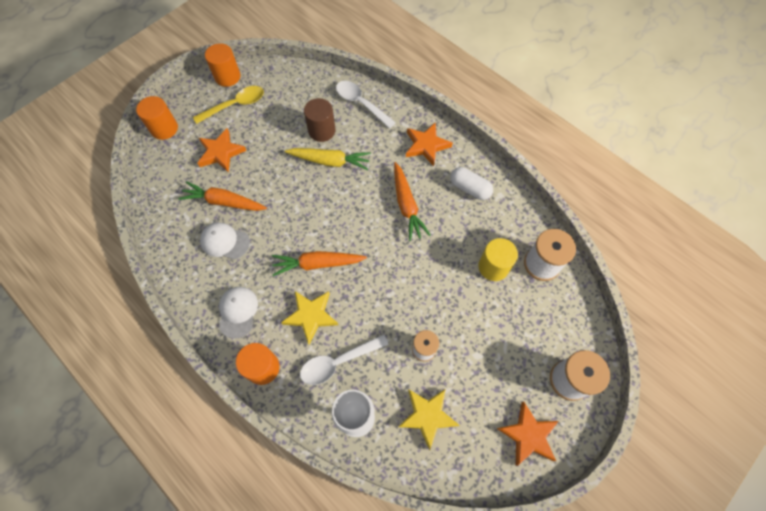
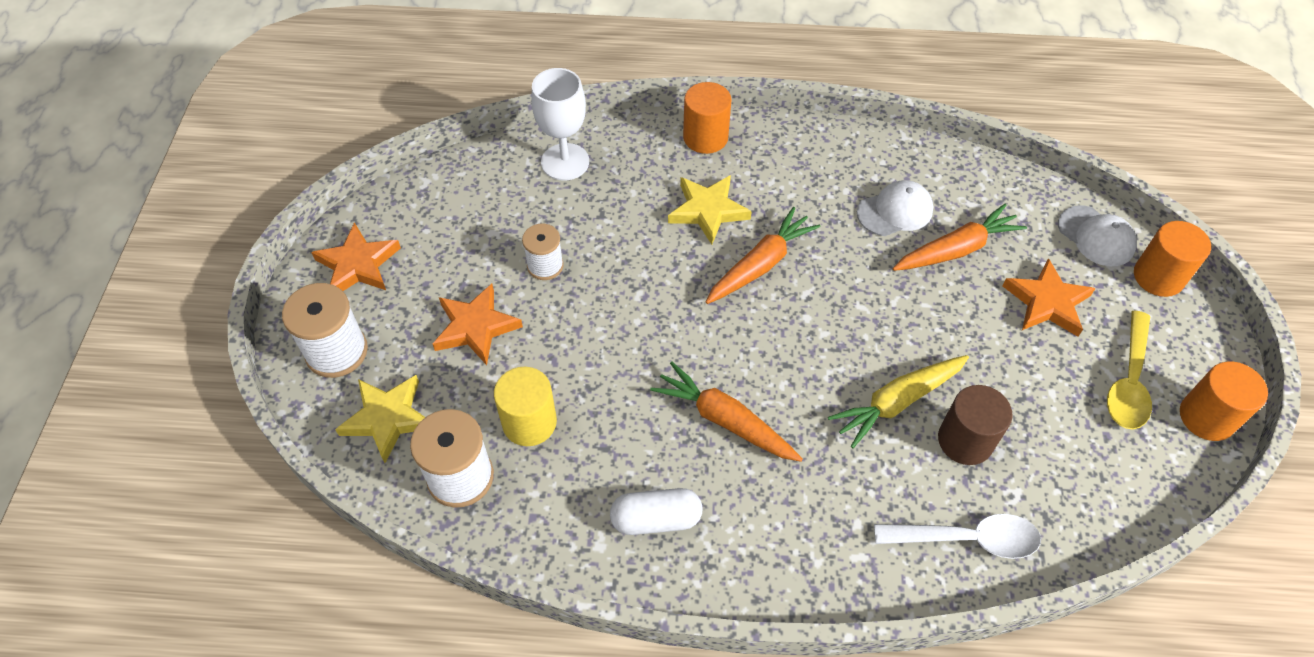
camera: 140 degrees right, 10 degrees down
(238, 312) = (791, 161): white cap -> white cap (1096, 236)
(338, 362) = (631, 191): white spoon -> none
(426, 145) = (788, 543): orange star -> orange star (475, 327)
(427, 416) = (488, 210): yellow star -> yellow star (388, 418)

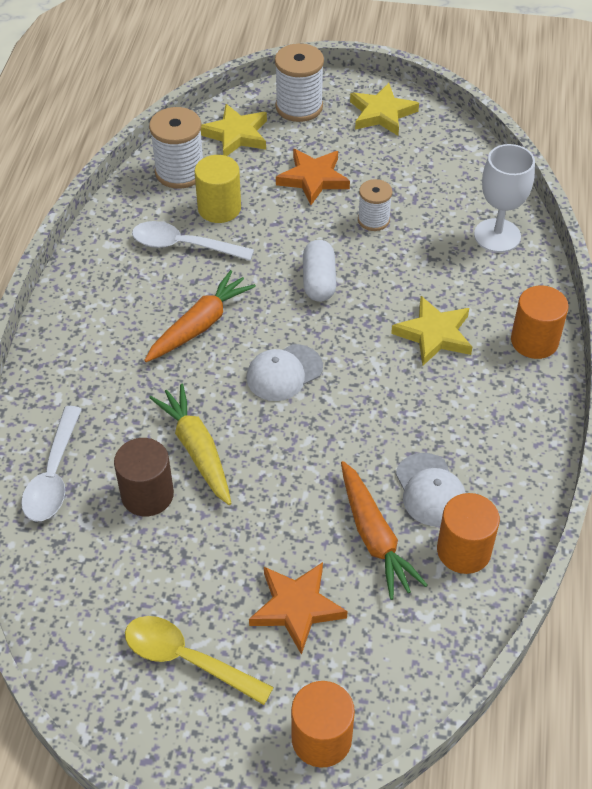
camera: 95 degrees right, 5 degrees down
(358, 265) = (382, 113): orange star -> yellow star
(597, 454) = (183, 246): none -> white spoon
(656, 519) = (121, 276): white capsule -> white capsule (319, 281)
(760, 264) = (365, 367): orange carrot -> none
(1096, 236) = (386, 687): white cap -> white cap (284, 373)
(1206, 417) = (131, 724): orange cylinder -> orange cylinder (463, 550)

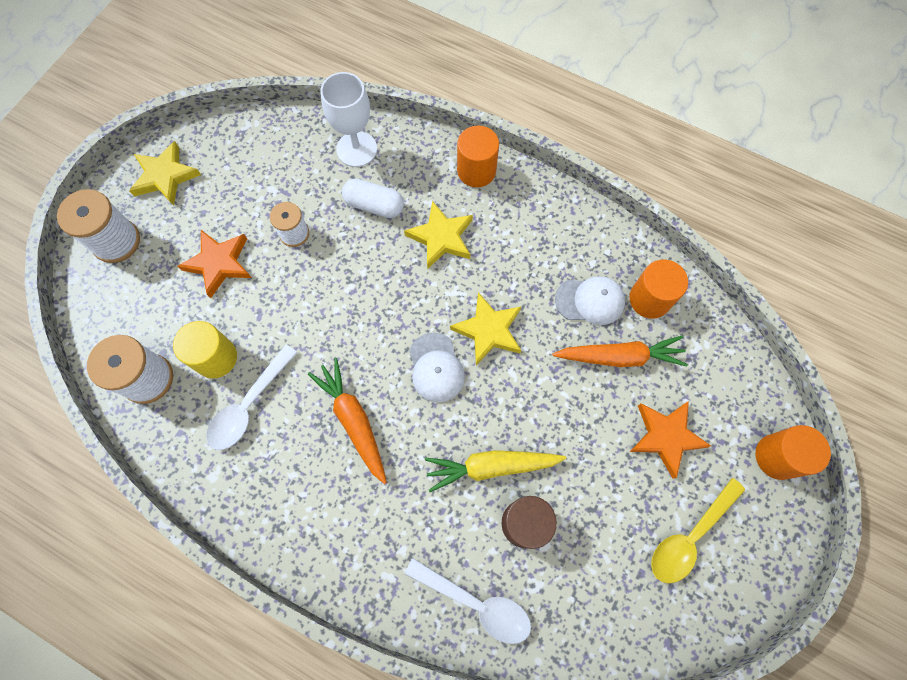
camera: 70 degrees left, 20 degrees up
(236, 135) = (123, 310): yellow star -> yellow star (488, 330)
(319, 281) = (346, 303): white capsule -> white capsule (374, 205)

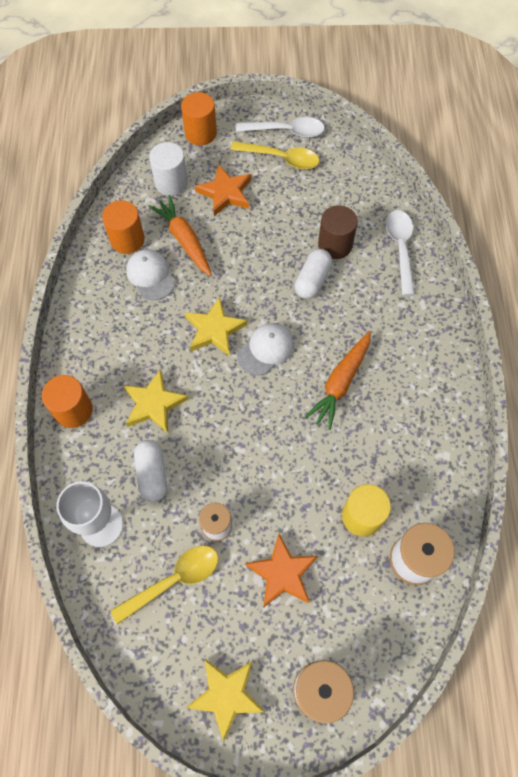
camera: 120 degrees left, 5 degrees down
(249, 405) = (380, 464): white spoon -> white spoon (286, 131)
(274, 181) = (174, 580): none -> yellow spoon
(491, 467) = (312, 280): yellow carrot -> white capsule
(711, 382) = (171, 183): none -> white cylinder

